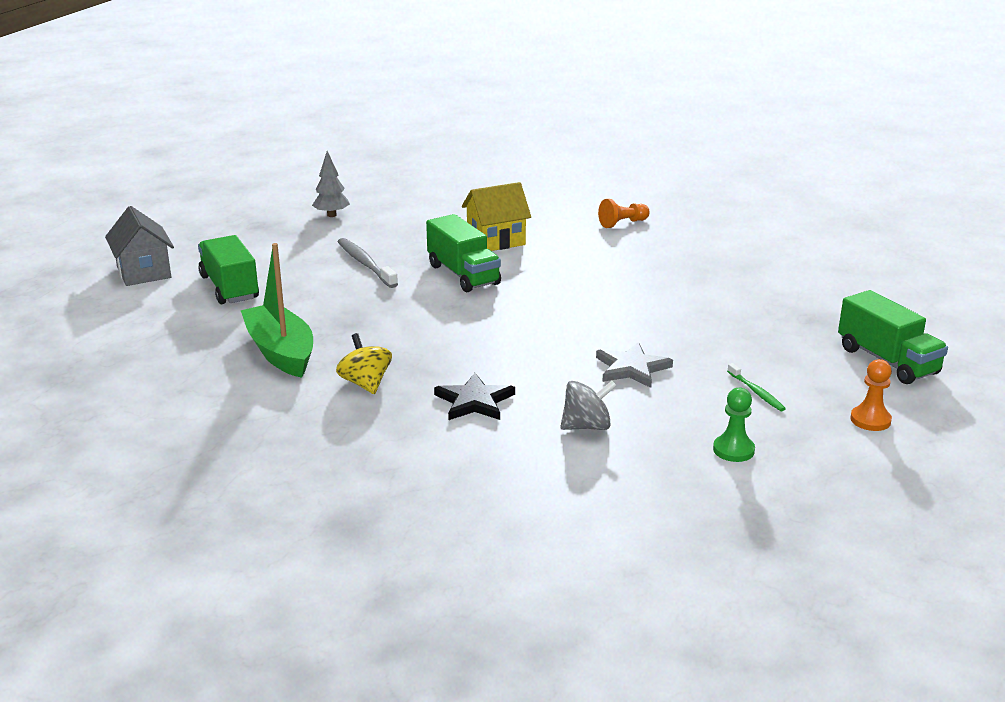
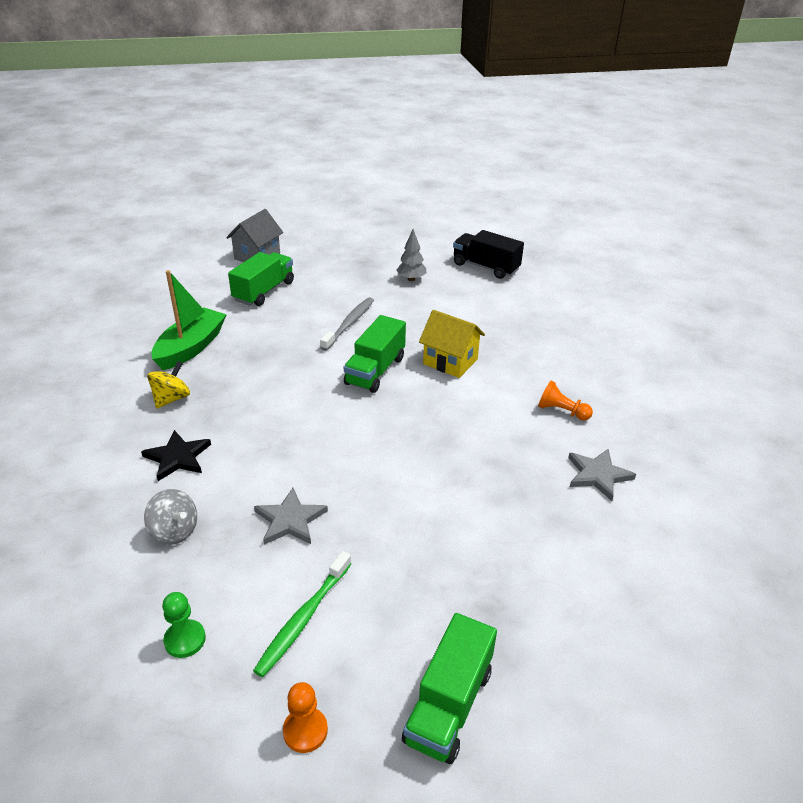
camera: 55 degrees right, 10 degrees up
(366, 180) = (485, 267): none -> black truck
(712, 237) = (598, 475): none -> grey star
(756, 392) = (303, 618): green toothbrush -> green toothbrush, size x1.72

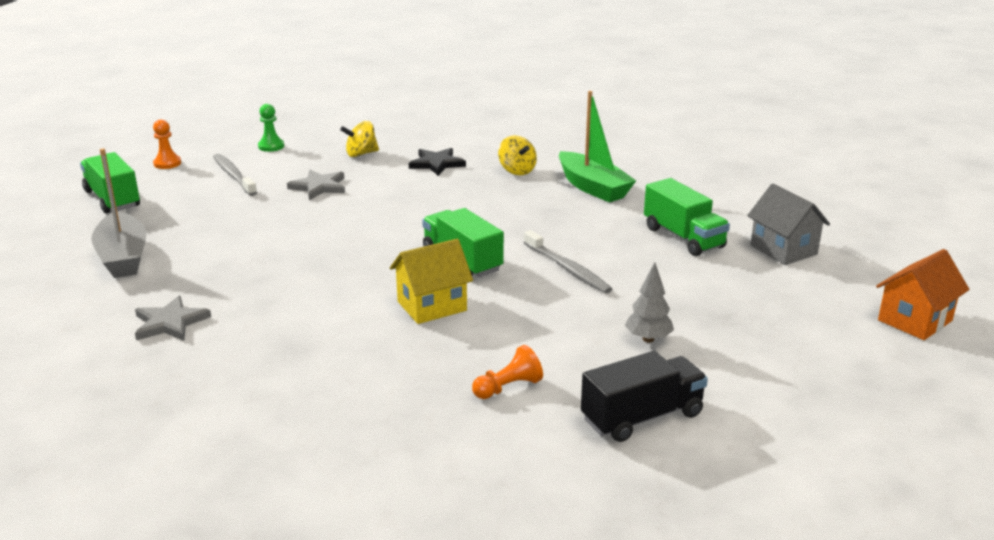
camera: 120 degrees right, 10 degrees down
(174, 531) = (361, 154): grey spinning top -> yellow spinning top
(303, 618) = (234, 176): green toothbrush -> grey toothbrush
(319, 215) = (915, 320): none -> orange house
(549, 581) = (123, 257): none -> grey boat
(562, 411) = (271, 342): orange pawn -> orange pawn (508, 387)

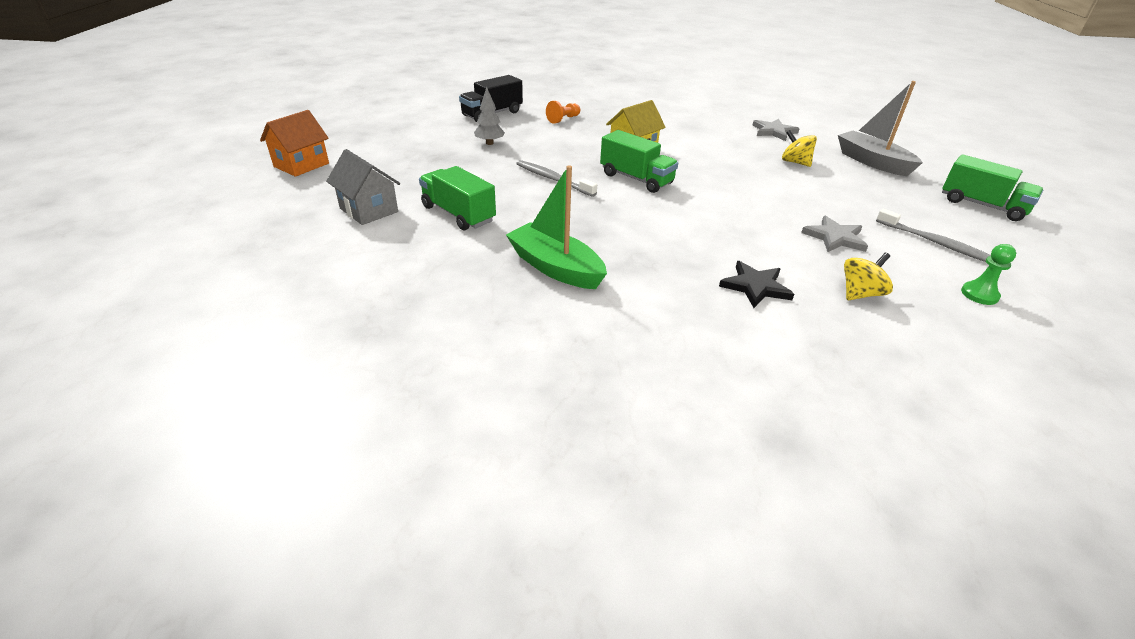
camera: 165 degrees right, 10 degrees up
(167, 163) = (1029, 252): orange pawn -> none
(517, 171) = (654, 285): yellow spinning top -> yellow spinning top (795, 162)

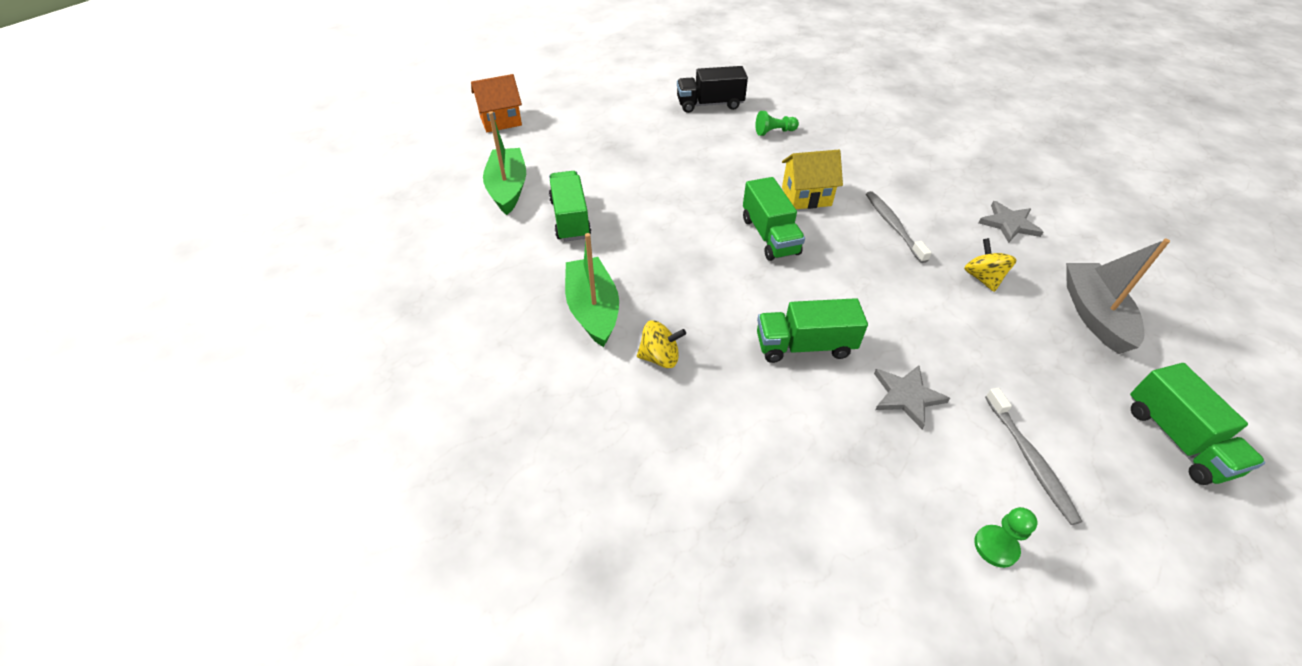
camera: 35 degrees right, 10 degrees up
(369, 210) = (508, 189): grey house -> green boat
(489, 143) = (672, 142): grey tree -> none
(553, 179) = (688, 208): grey toothbrush -> grey toothbrush (893, 226)
(563, 119) = (774, 132): orange pawn -> green pawn
(740, 233) = (804, 346): none -> green truck
(755, 286) = (749, 413): black star -> none
(860, 294) = (850, 474): yellow spinning top -> yellow spinning top (660, 357)

